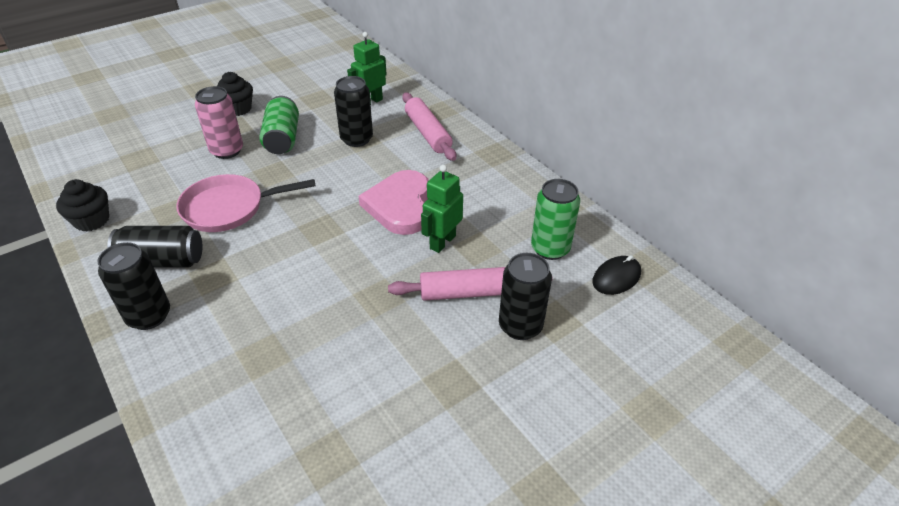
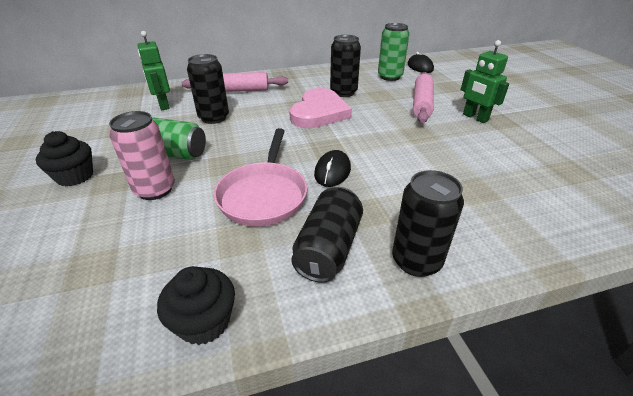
camera: 70 degrees left, 5 degrees down
(275, 241) = (332, 171): none -> black mouse
(400, 205) = (319, 112): pink heart -> pink heart turned 90 degrees counterclockwise
(442, 242) = (369, 104): green robot -> green robot (475, 117)
(520, 326) = (454, 95): black can -> black can (343, 92)

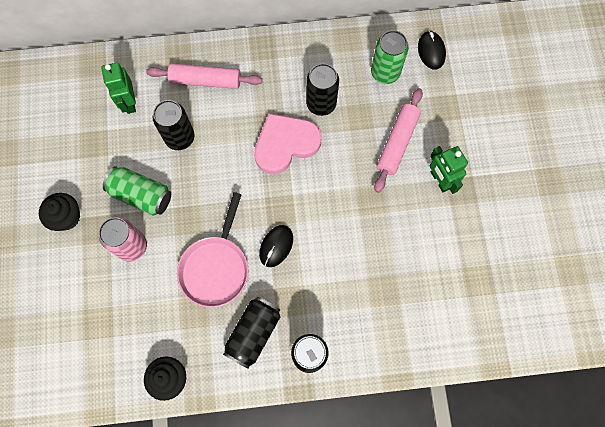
camera: 10 degrees right, 35 degrees up
(319, 112) = (285, 144): pink heart -> pink heart turned 150 degrees counterclockwise

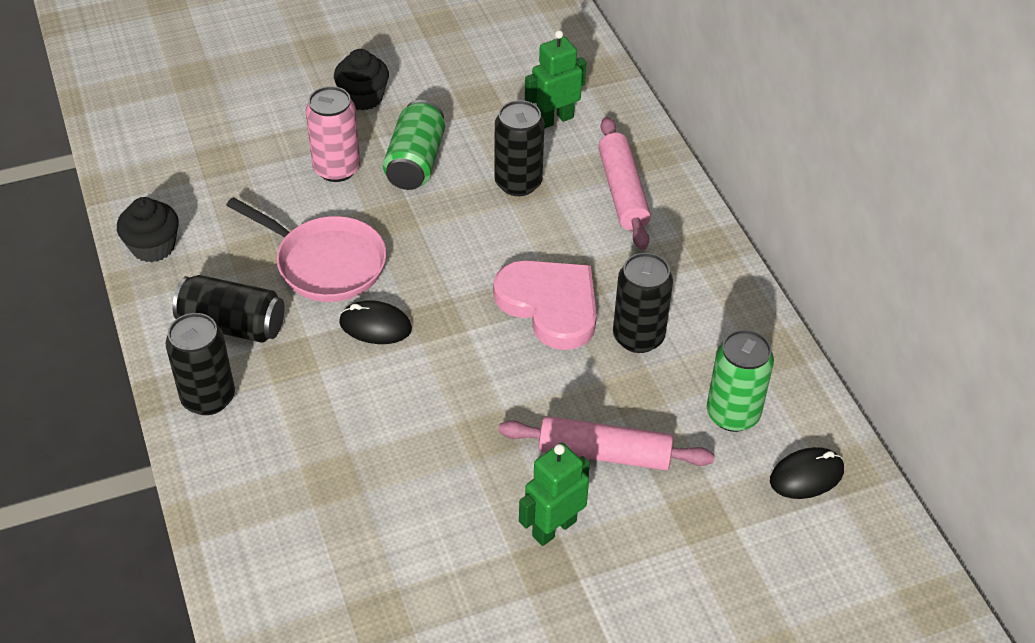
camera: 75 degrees right, 25 degrees down
(216, 267) = (325, 263): pink pan -> pink pan turned 150 degrees counterclockwise

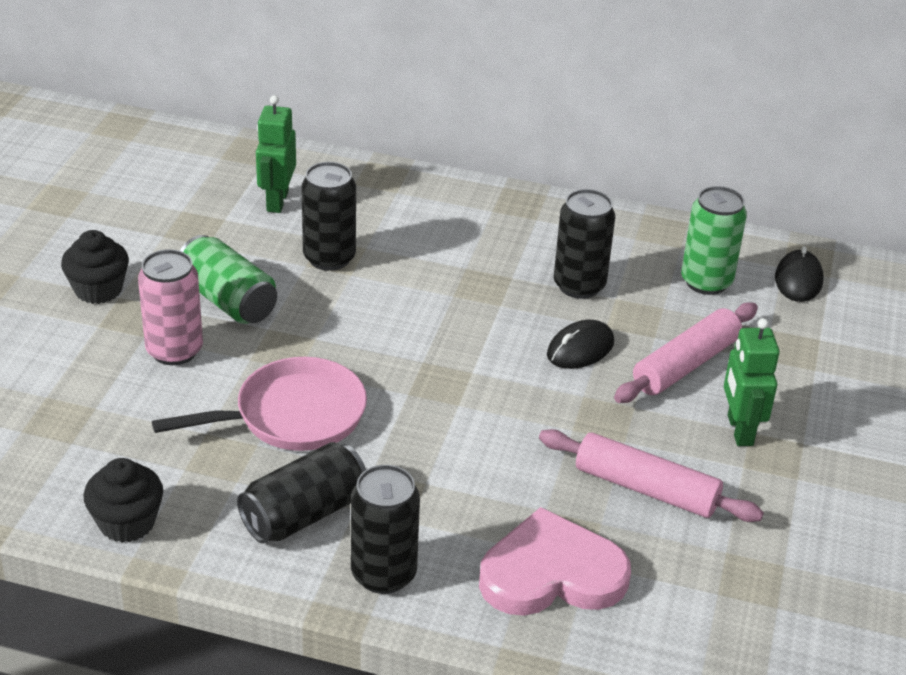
camera: 55 degrees left, 10 degrees down
(375, 326) = (408, 422): black mouse -> black mouse (580, 349)
(550, 305) = (494, 312): pink heart -> pink heart (552, 573)
(622, 191) = (408, 211): pink rolling pin -> pink rolling pin (646, 489)

